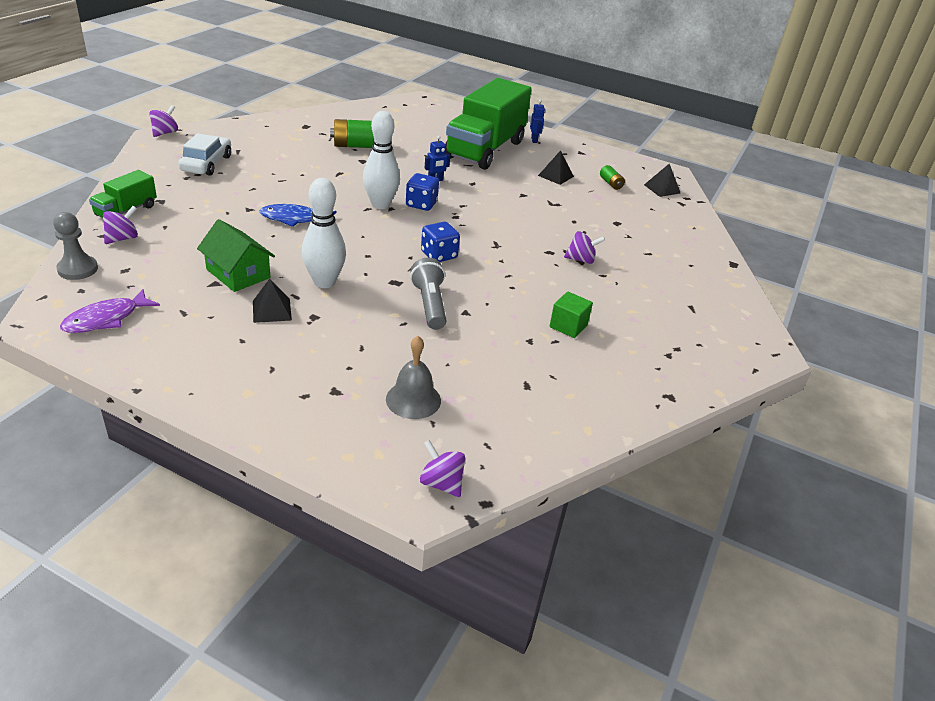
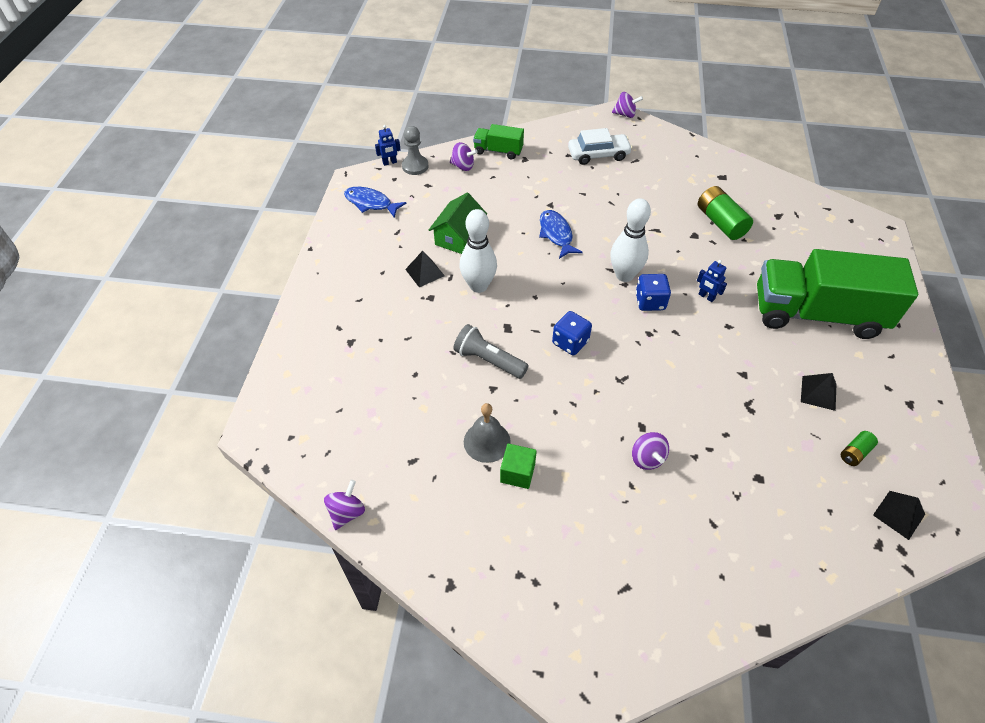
camera: 75 degrees right, 15 degrees up
(106, 319) = (371, 203): purple fish -> blue fish
(413, 399) = (360, 389): grey bell -> grey bell (487, 441)
(429, 305) = (488, 360): grey flashlight -> grey flashlight turned 120 degrees counterclockwise
(441, 483) = (277, 435): purple spinning top -> purple spinning top (347, 512)
(534, 140) = (891, 350): blue robot -> blue robot (389, 163)

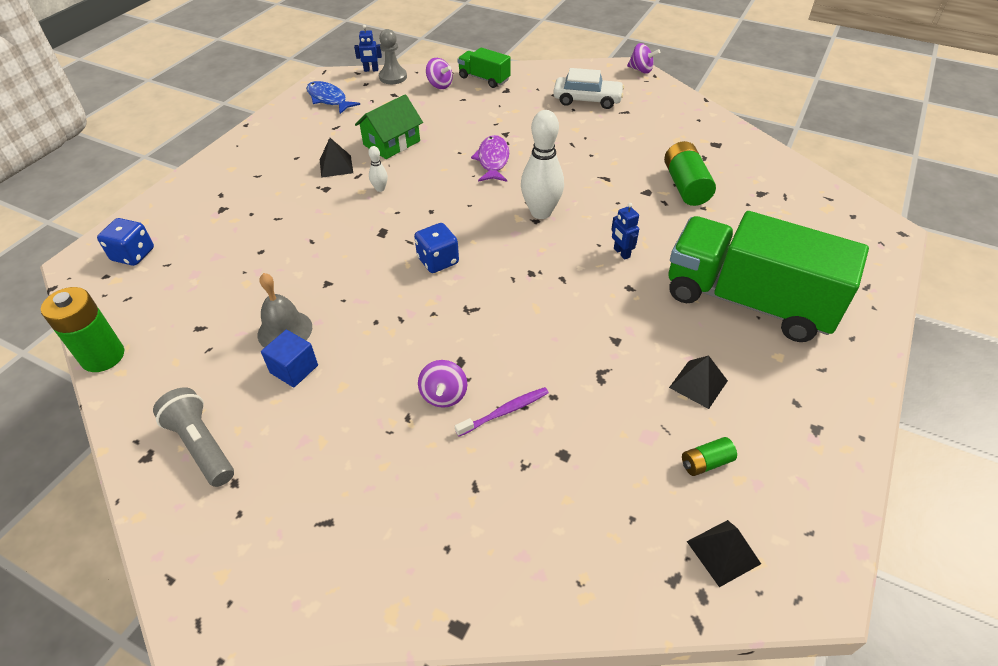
camera: 20 degrees right, 5 degrees down
(347, 512) = (103, 356): purple spinning top -> green battery
(478, 286) = (380, 189): white bowling pin -> white bowling pin, size x0.46
(488, 360) = (341, 257): grey flashlight -> grey flashlight (201, 445)
(517, 473) = (294, 369): green cube -> blue cube
(556, 234) = (493, 160): blue fish -> purple fish
(650, 302) = (552, 243): blue dice -> blue dice (133, 255)
(699, 458) = (504, 412): none -> purple toothbrush

